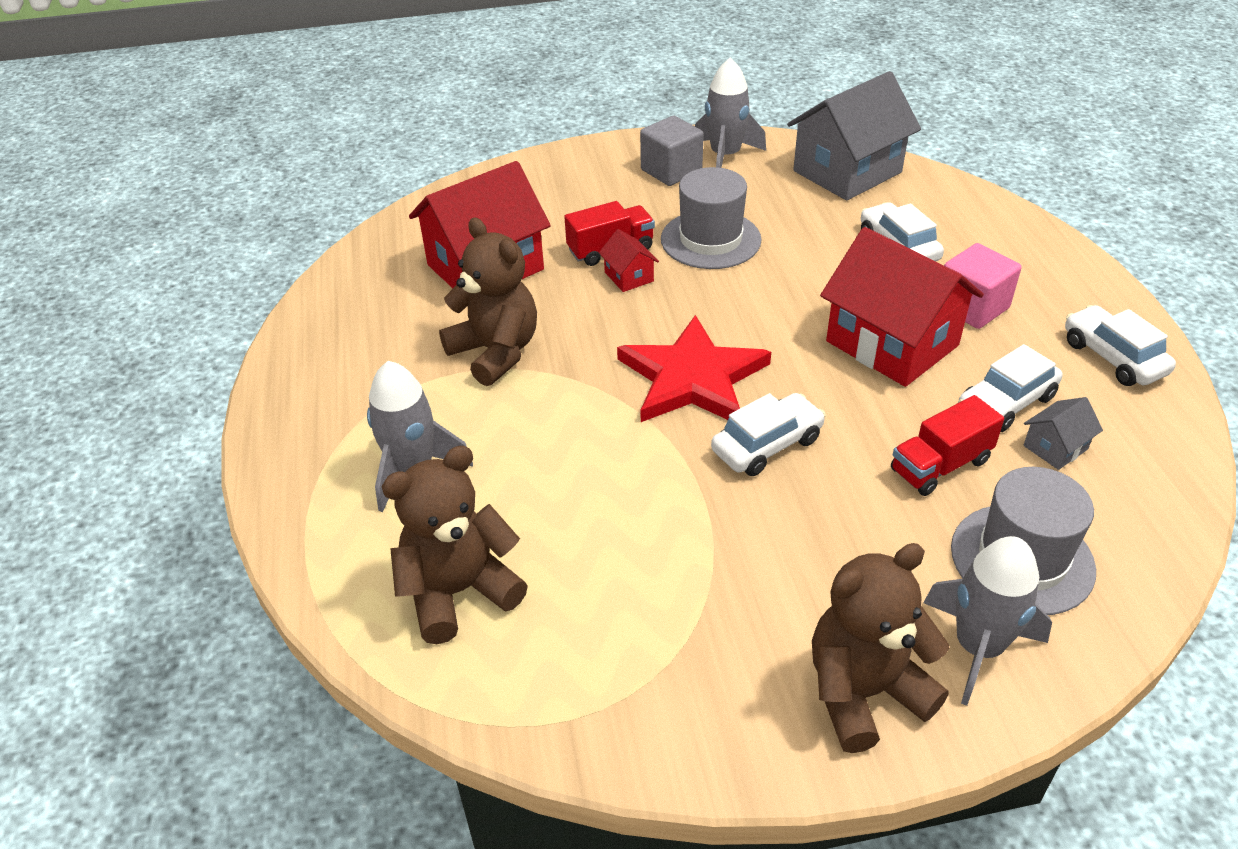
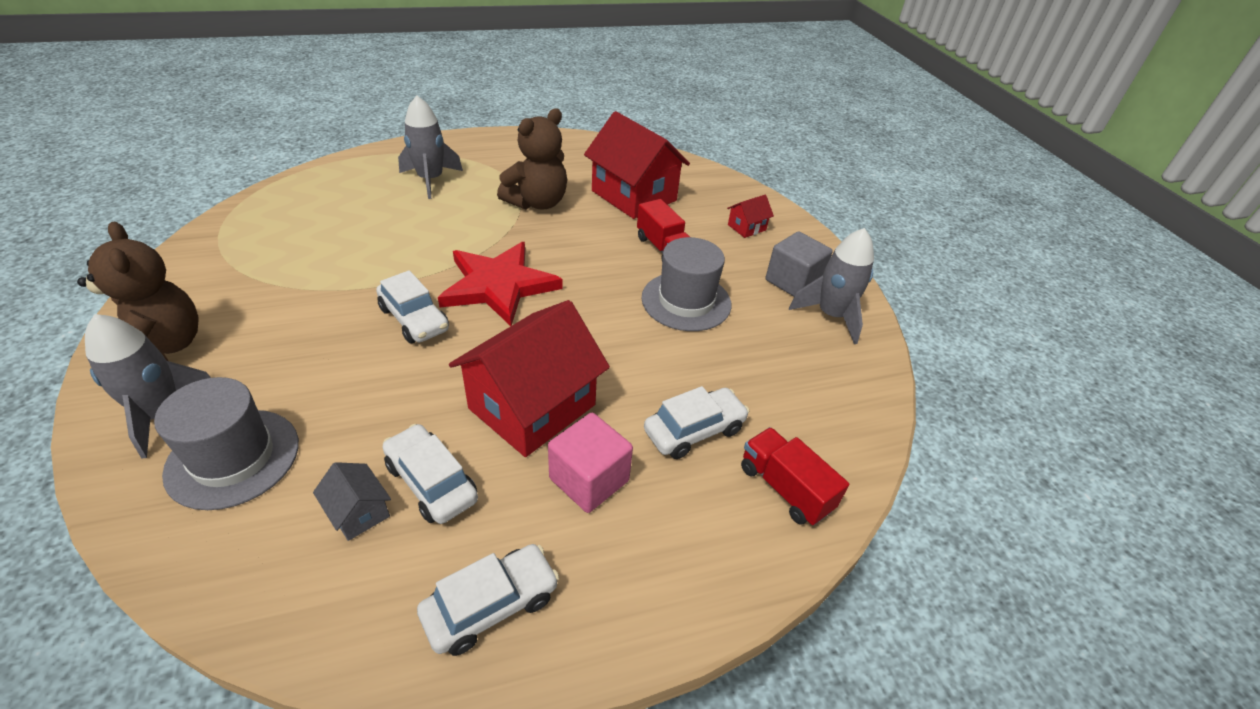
camera: 80 degrees right, 0 degrees up
(459, 592) = (327, 198): brown teddy bear -> none
(629, 276) = (627, 257): red house -> red house (746, 227)
(847, 172) = (834, 403): grey house -> none
(940, 465) = (361, 419): red truck -> red truck (785, 488)

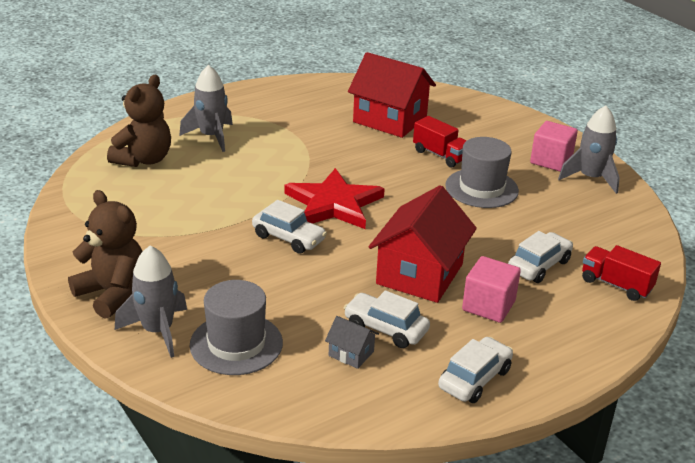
camera: 15 degrees left, 10 degrees down
(537, 203) = (315, 139): brown teddy bear -> brown teddy bear (144, 160)
(746, 227) = (494, 128): red house -> none
(793, 282) = (551, 161): grey cube -> pink cube

